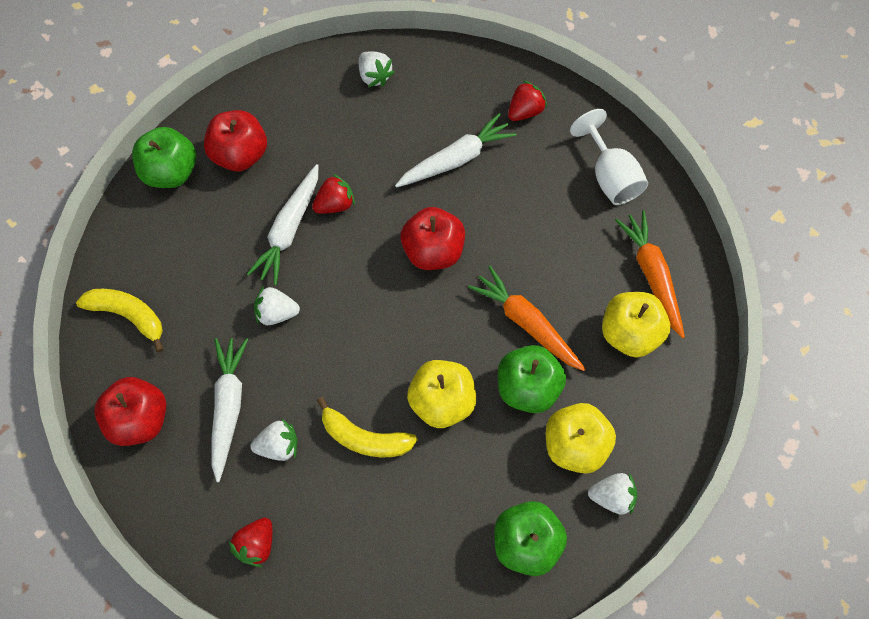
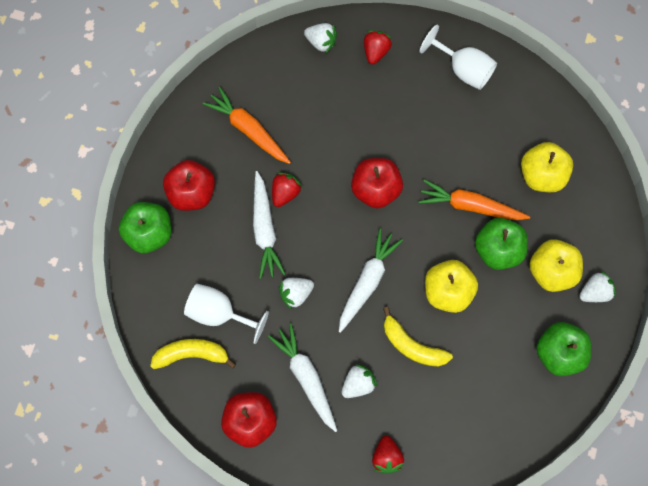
camera: 30 degrees left, 5 degrees up
(184, 289) = (219, 314): none -> white goblet
(364, 438) = (412, 345): yellow banana -> yellow banana turned 45 degrees clockwise
(374, 76) = (251, 81): white strawberry -> white strawberry (321, 42)
(456, 159) = (349, 113): white carrot -> white carrot (367, 282)
(652, 276) = (533, 126): orange carrot -> orange carrot (248, 130)

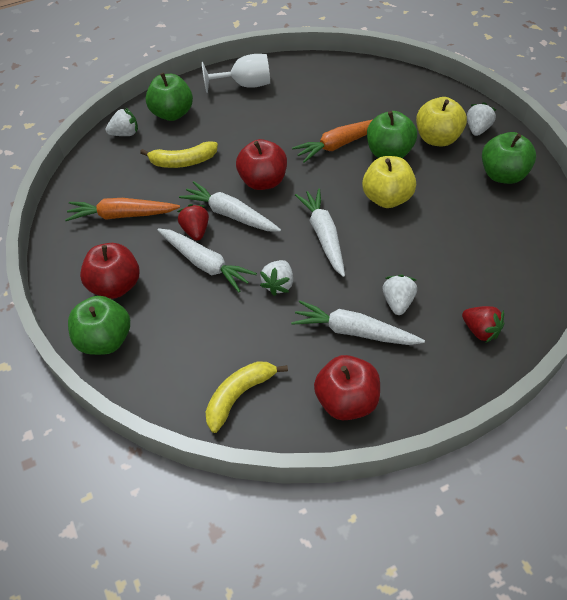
camera: 40 degrees left, 20 degrees down
(219, 314) = (230, 347): white goblet -> none
(322, 200) = (230, 214): none -> white carrot
(376, 51) = (172, 114): red strawberry -> green apple
(412, 345) = (404, 247): yellow banana -> yellow banana (183, 162)
(542, 175) = (365, 99): yellow apple -> none

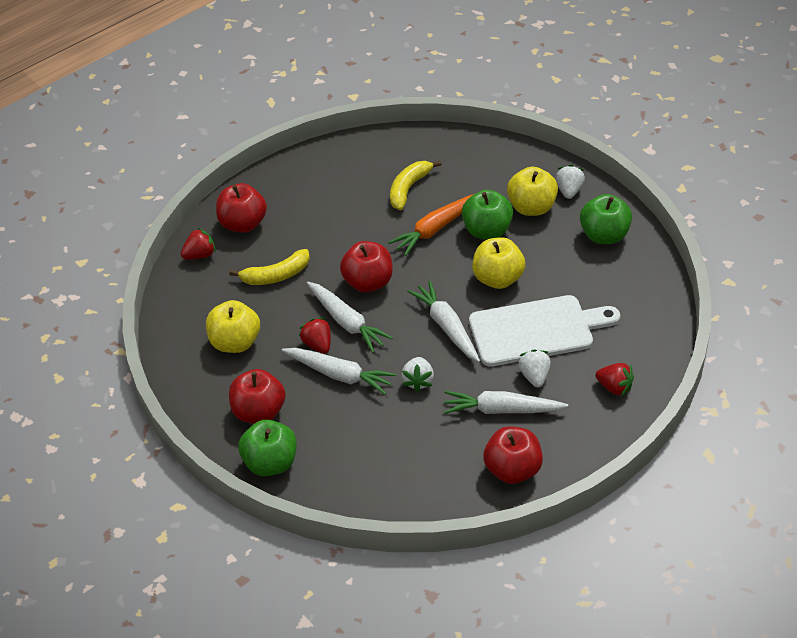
camera: 15 degrees left, 5 degrees down
(122, 215) = (235, 342): orange carrot -> yellow apple
(125, 134) = (200, 255): white strawberry -> red strawberry
(172, 114) = (243, 224): green apple -> red apple
(230, 214) = (346, 322): white carrot -> white carrot turned 150 degrees counterclockwise
(239, 396) = (415, 485): yellow banana -> yellow banana (409, 188)
(245, 85) = (311, 178): white goblet -> none
(412, 255) = (536, 330): none -> white cutting board

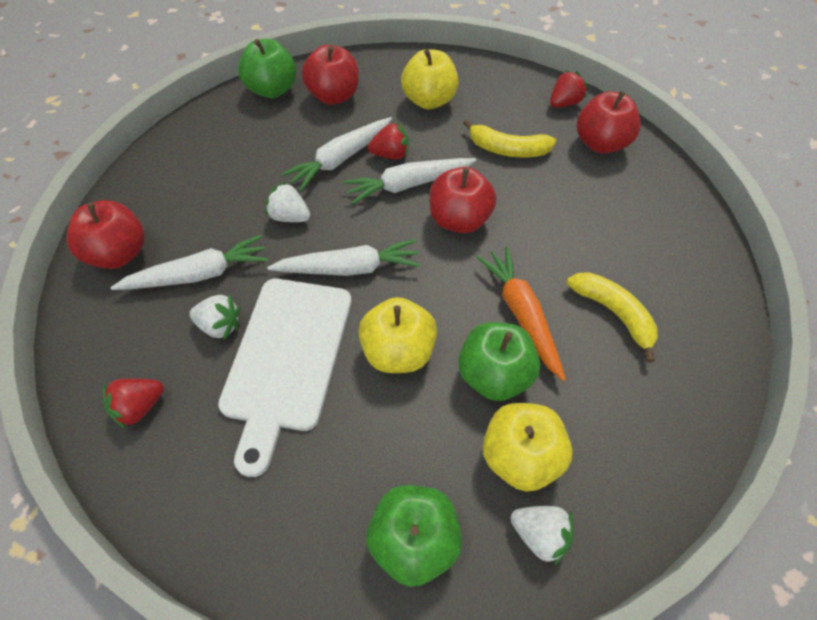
camera: 110 degrees right, 10 degrees up
(200, 255) = (564, 103): red strawberry -> red strawberry turned 120 degrees counterclockwise
(276, 275) = (507, 149): yellow banana -> yellow banana turned 75 degrees counterclockwise
(502, 410) = (198, 274): white carrot -> white carrot turned 45 degrees clockwise

